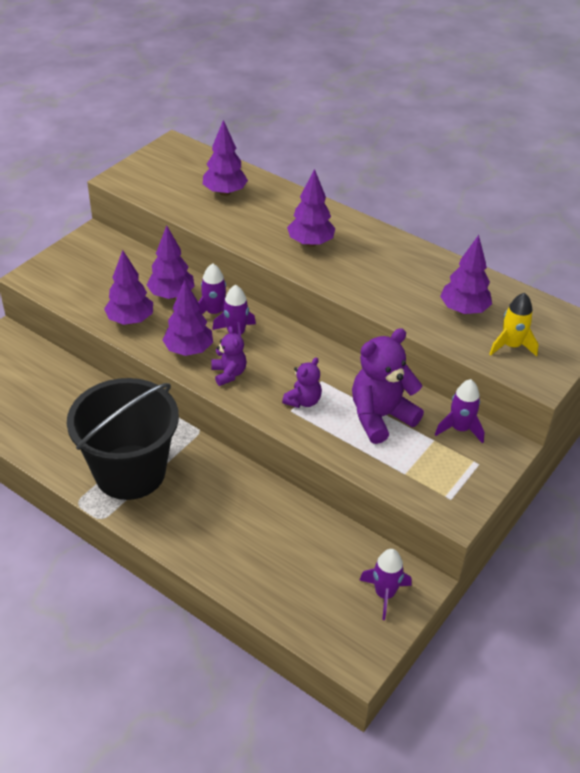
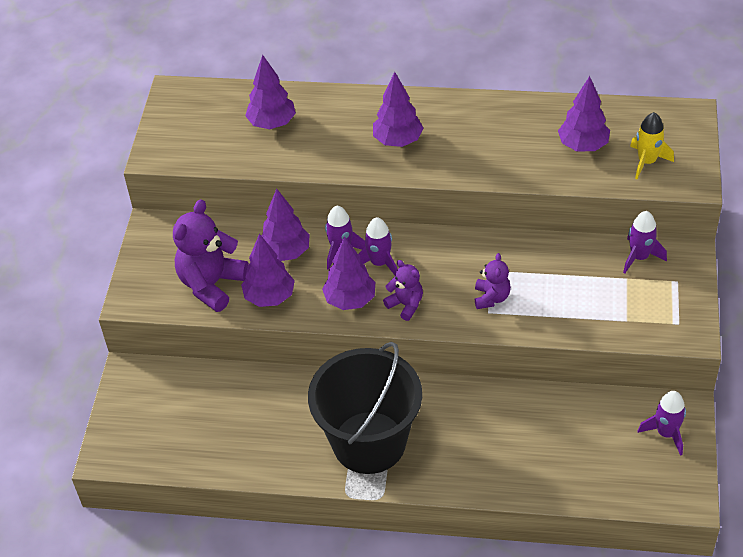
camera: 25 degrees left, 5 degrees up
(380, 417) = (567, 279): purple teddy bear -> purple teddy bear (211, 284)

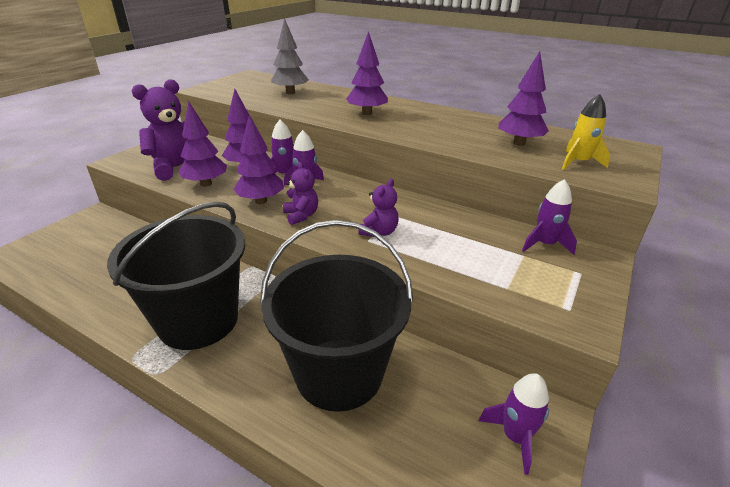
camera: 20 degrees right, 15 degrees down
(272, 123) = (290, 93): purple tree -> grey tree
(519, 439) = (339, 373): none -> black bucket

